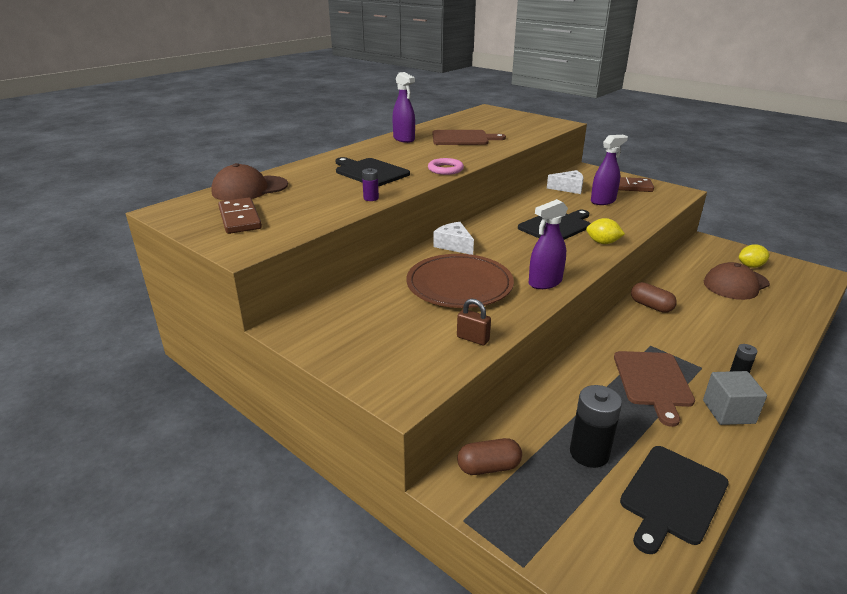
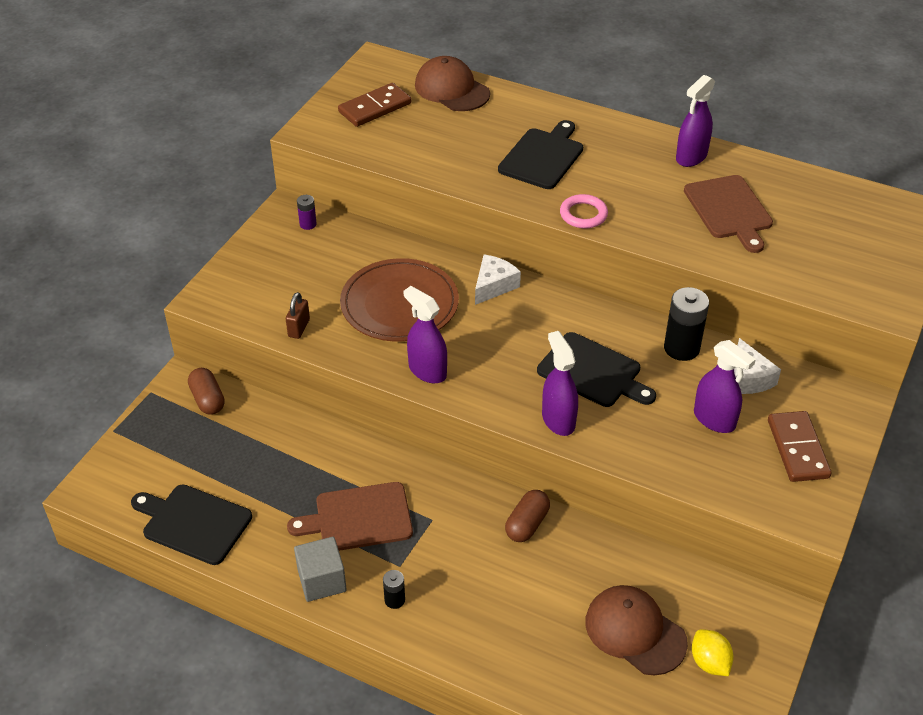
camera: 75 degrees right, 15 degrees up
(371, 198) = (460, 176): purple battery -> purple battery (308, 224)
(589, 453) = (237, 465): black battery -> black battery (681, 348)
(602, 243) = (558, 420): yellow lemon -> purple spray bottle

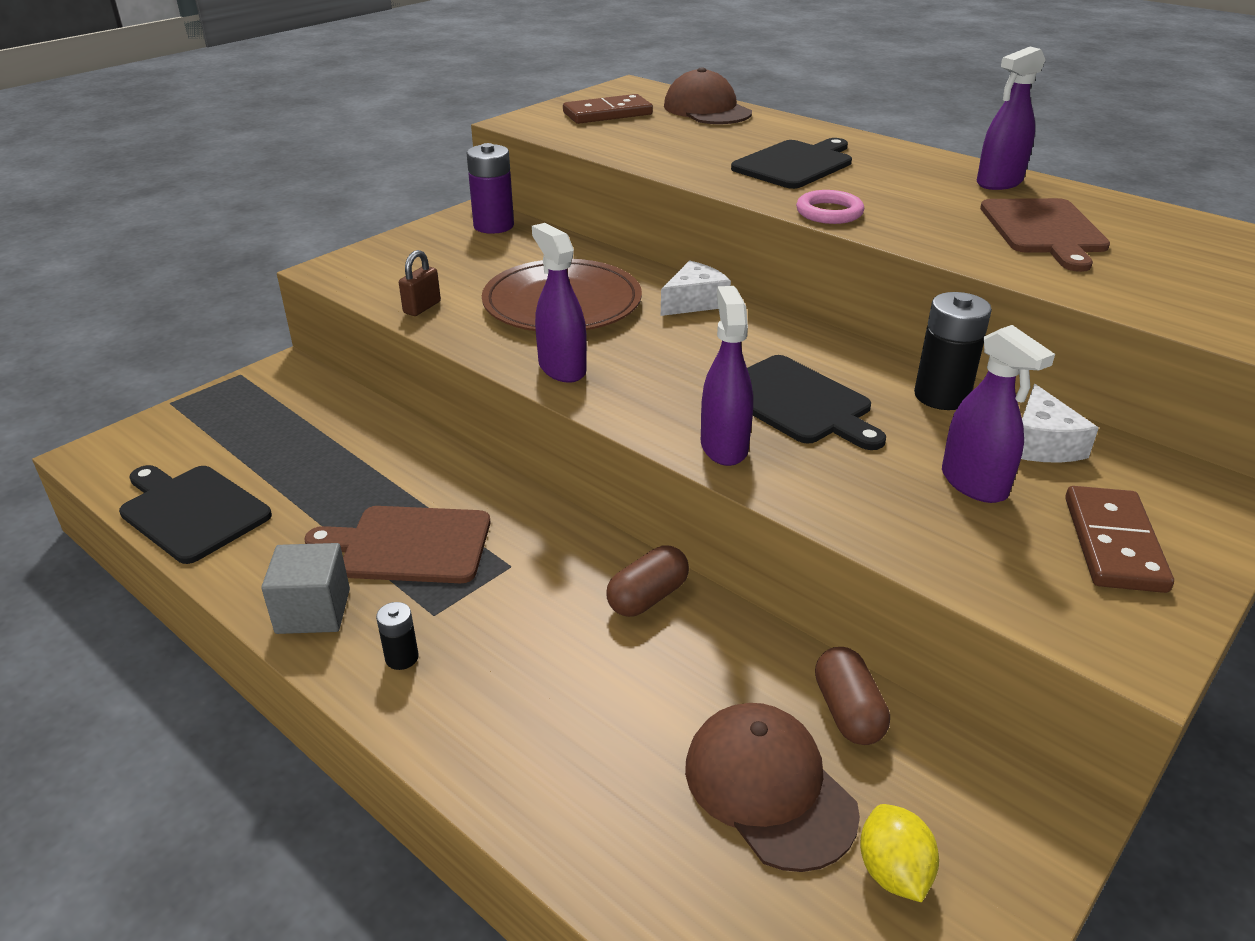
camera: 15 degrees right, 10 degrees down
(208, 399) = (300, 390): brown capsule -> brown capsule (848, 711)
(308, 224) = (493, 226): purple battery -> purple battery, size x1.93

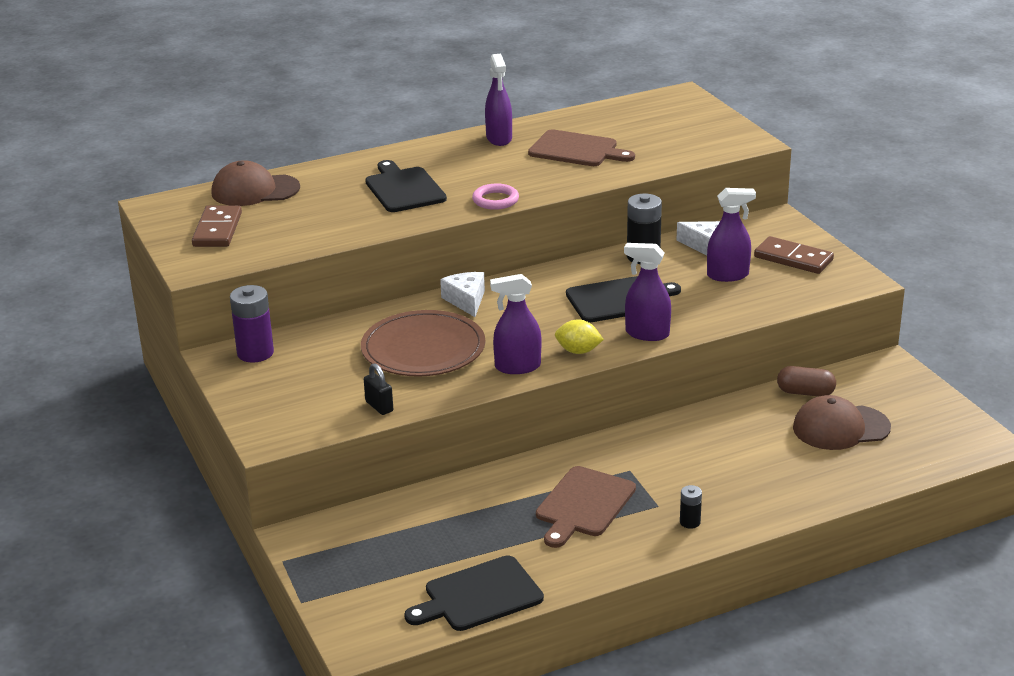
camera: 65 degrees left, 5 degrees down
(313, 611) = (627, 550): grey cube -> none
(422, 307) = (379, 406): brown padlock -> black padlock
(647, 597) = (688, 429): brown capsule -> none
(893, 872) = (899, 410): yellow lemon -> yellow lemon (578, 351)

